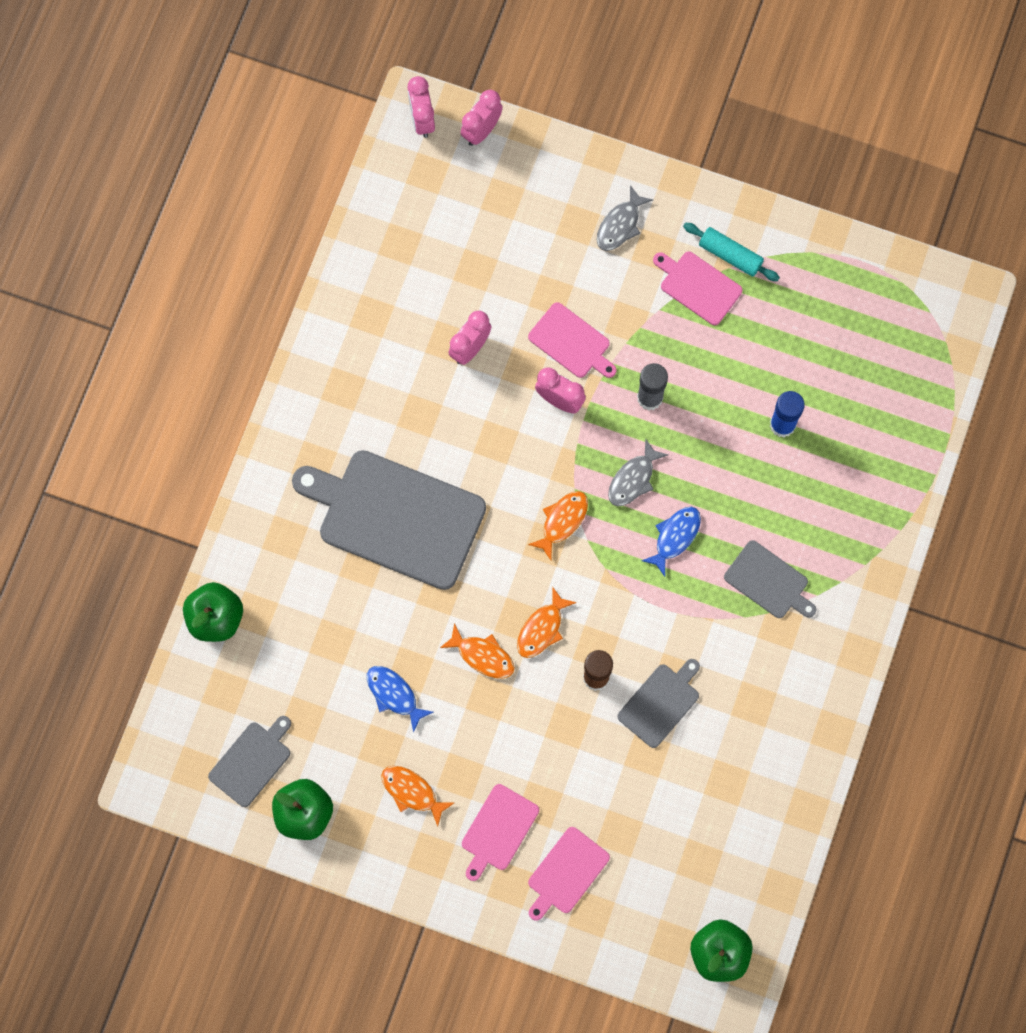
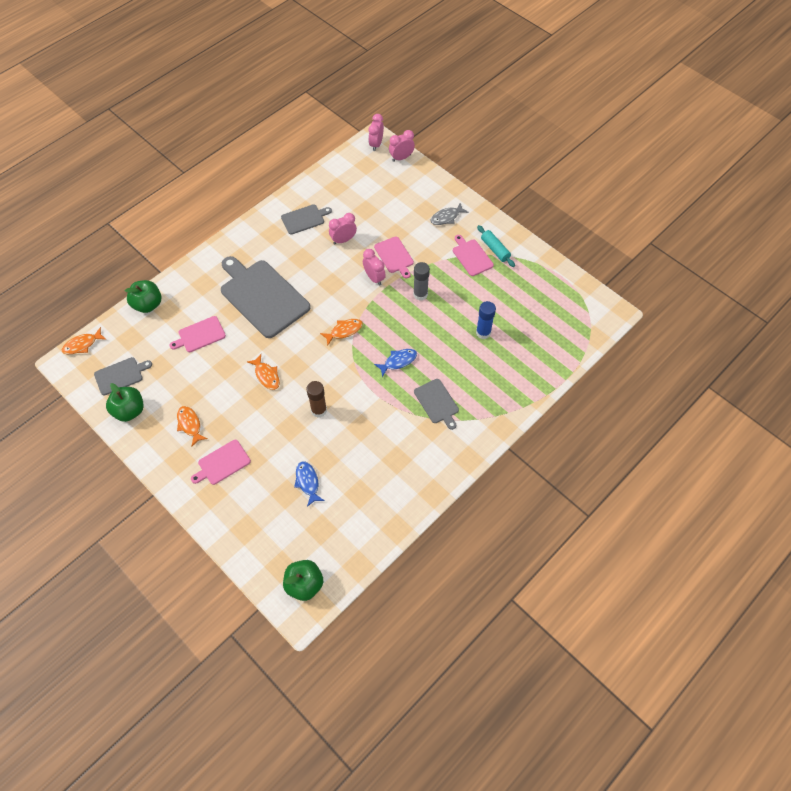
camera: 25 degrees right, 15 degrees down
(394, 695) = (210, 375): blue fish -> blue fish (307, 482)
(542, 628) = (304, 375): orange fish -> orange fish (82, 345)
(566, 873) = (245, 501): pink cutting board -> pink cutting board (200, 335)
(633, 479) = (391, 326): grey fish -> none
(660, 703) = (346, 437): grey cutting board -> grey cutting board (304, 219)

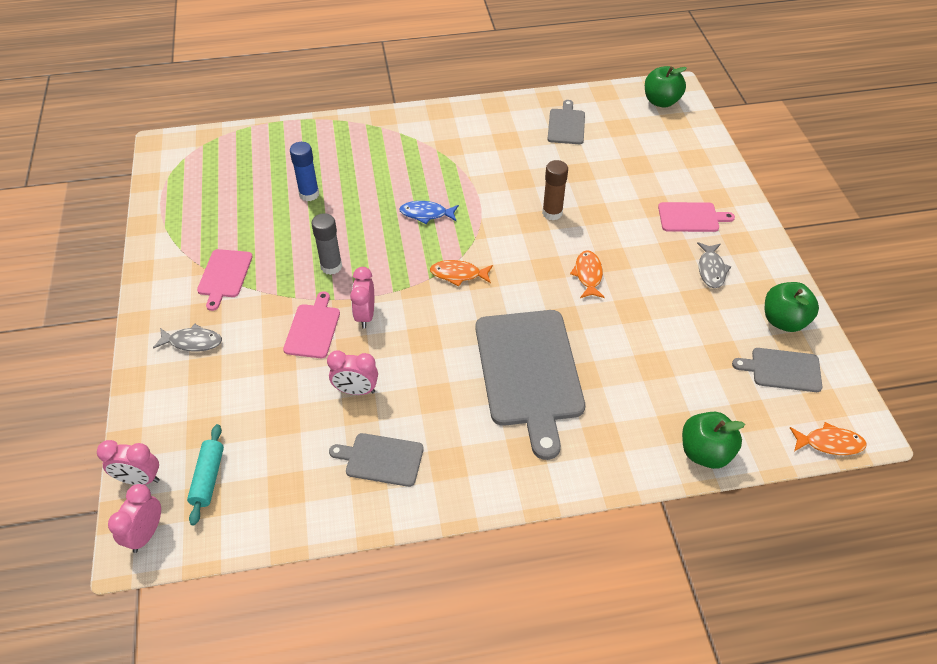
camera: 145 degrees left, 10 degrees down
(190, 424) = (711, 270): orange fish -> grey fish
(200, 335) = (647, 366): pink cutting board -> none
(307, 482) = (608, 163): blue fish -> none
(376, 144) = (146, 534): pink clock -> pink clock turned 150 degrees clockwise
(437, 402) = (423, 161): grey cutting board -> grey cutting board (566, 125)
(495, 249) = (189, 268): turquoise rolling pin -> turquoise rolling pin (208, 478)

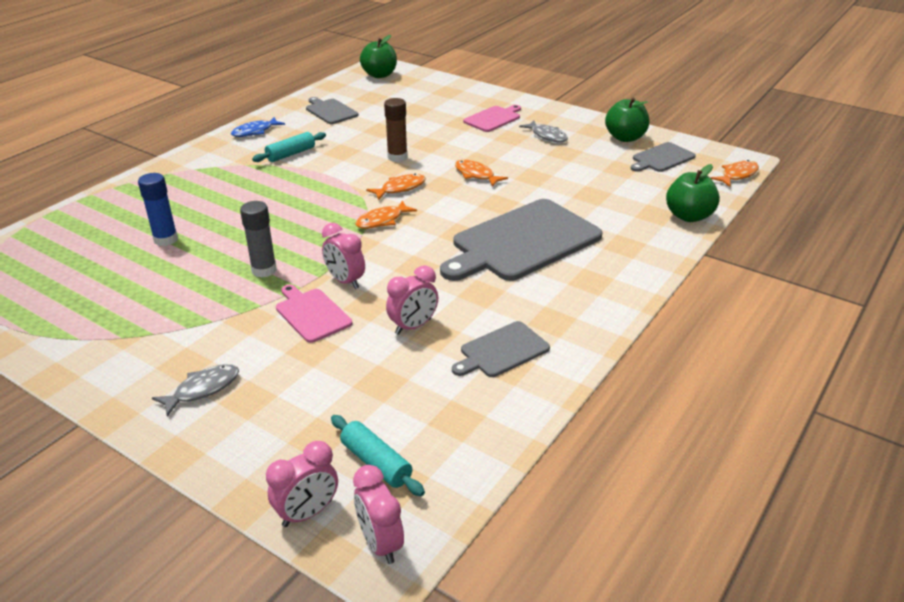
camera: 45 degrees left, 15 degrees down
(224, 275) = (162, 330): pink cutting board -> none
(426, 214) = (298, 202): blue fish -> blue fish (255, 132)
(479, 158) = (291, 154): none -> turquoise rolling pin
(512, 249) = (400, 188): none -> orange fish
(529, 372) = (522, 242): grey cutting board -> grey cutting board turned 105 degrees clockwise

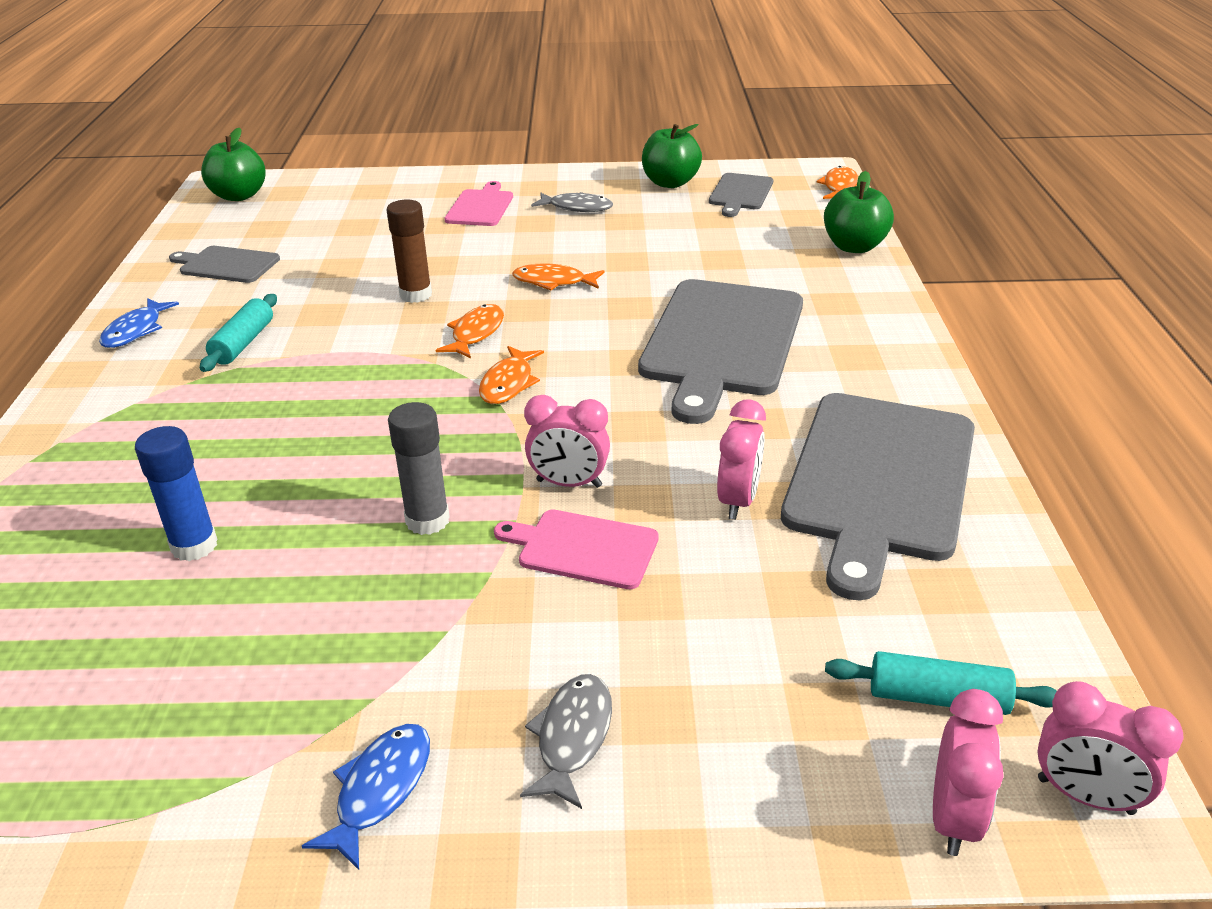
camera: 35 degrees left, 0 degrees up
(113, 369) = (380, 790): none -> blue fish
(502, 351) = (878, 480): grey cutting board -> grey cutting board, size x2.02

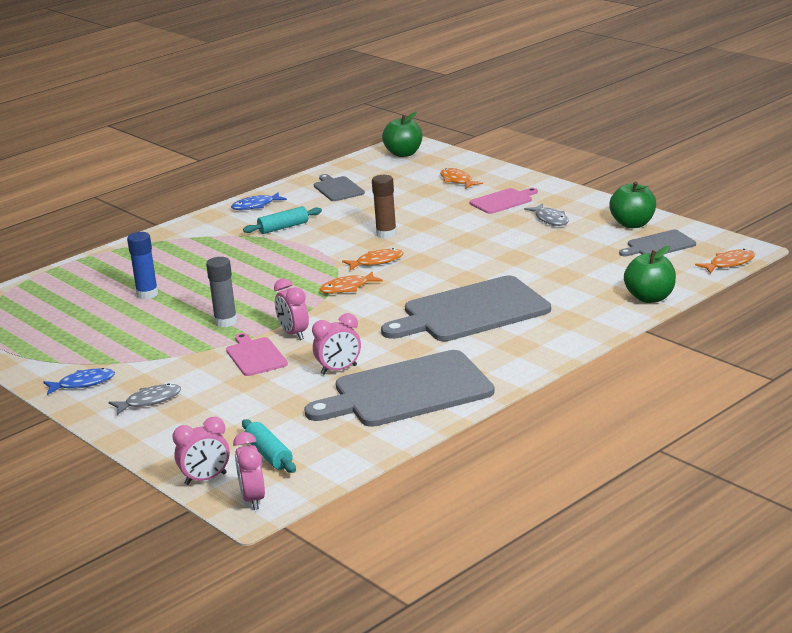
camera: 50 degrees right, 10 degrees down
(553, 282) = (457, 253): orange fish -> orange fish (457, 181)

